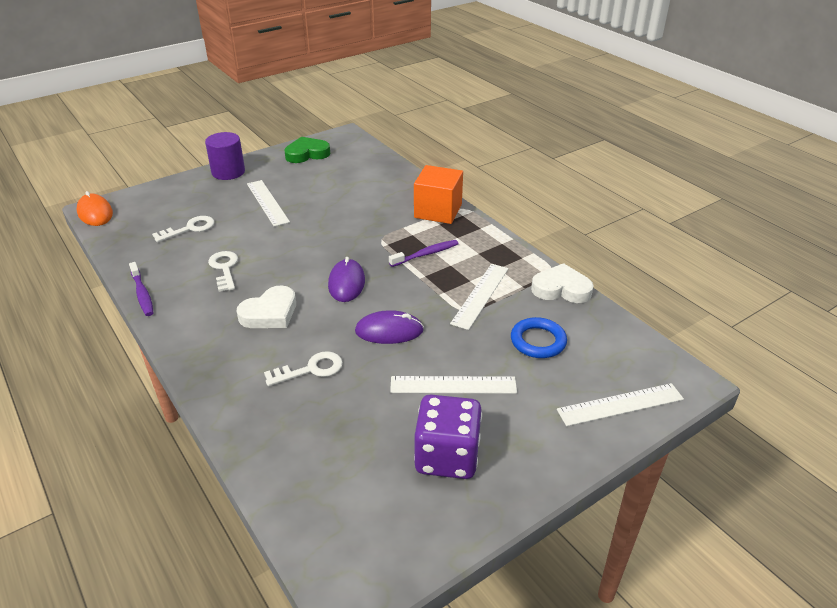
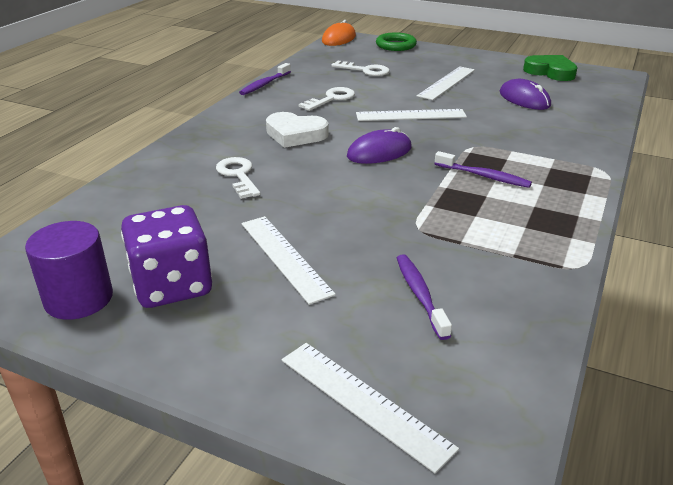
camera: 60 degrees right, 5 degrees down
(158, 191) = (396, 45): none -> green ring
(228, 172) = (464, 56): purple cylinder -> purple cylinder (79, 299)
(310, 369) = (238, 175): white key -> white key turned 150 degrees counterclockwise
(389, 331) = (332, 195): purple mouse -> purple mouse (524, 99)
(438, 211) = (573, 159): orange cube -> none
(480, 295) = (457, 230): white ruler -> white ruler (411, 115)
(538, 341) = (420, 295): blue ring -> purple toothbrush
(561, 289) = (549, 285): white heart -> none

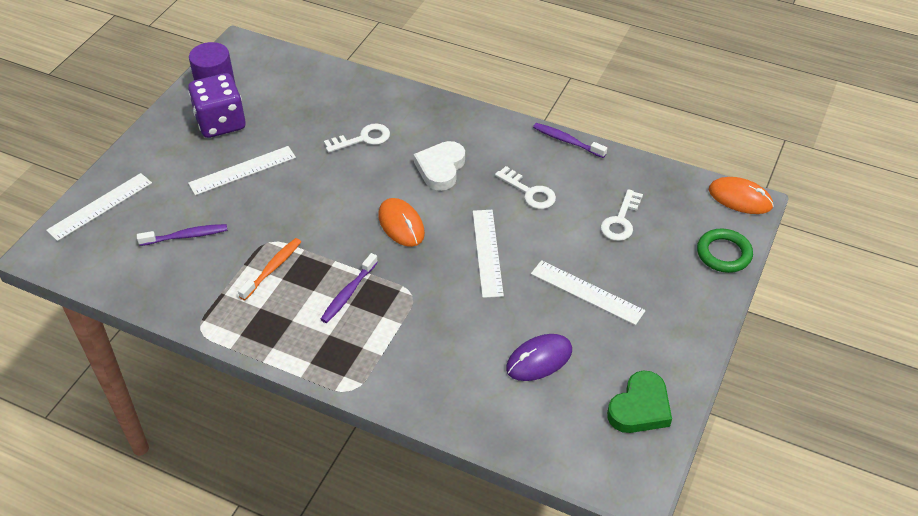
camera: 90 degrees right, 15 degrees up
(379, 152) = (401, 224): purple mouse -> orange mouse
(462, 222) = (272, 268): none -> orange toothbrush

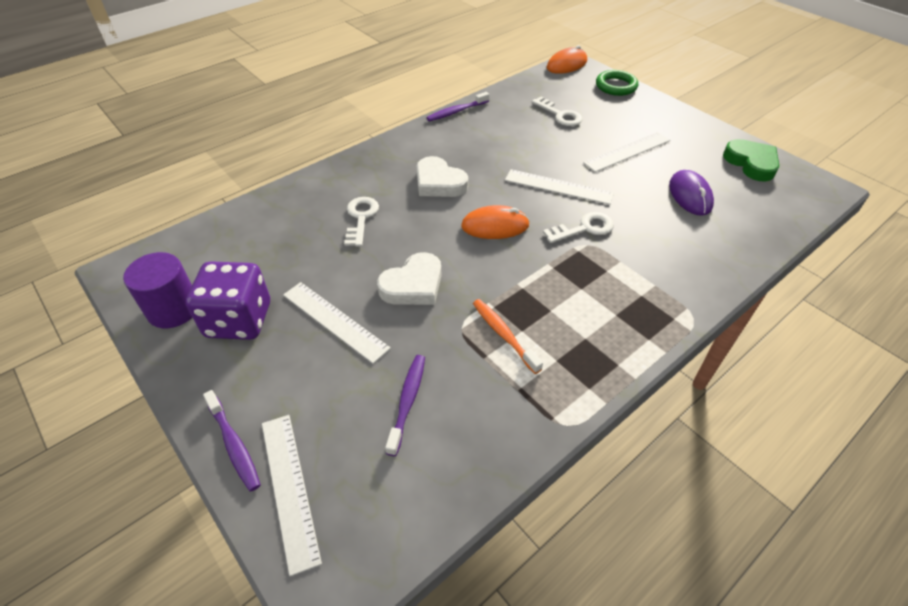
camera: 65 degrees left, 0 degrees up
(242, 170) = (334, 321): white ruler -> white ruler turned 45 degrees counterclockwise
(300, 198) = (413, 285): none -> white heart
(348, 293) = (567, 286): purple toothbrush -> purple toothbrush (234, 445)
(529, 192) = (501, 145): white key -> white key (584, 228)

